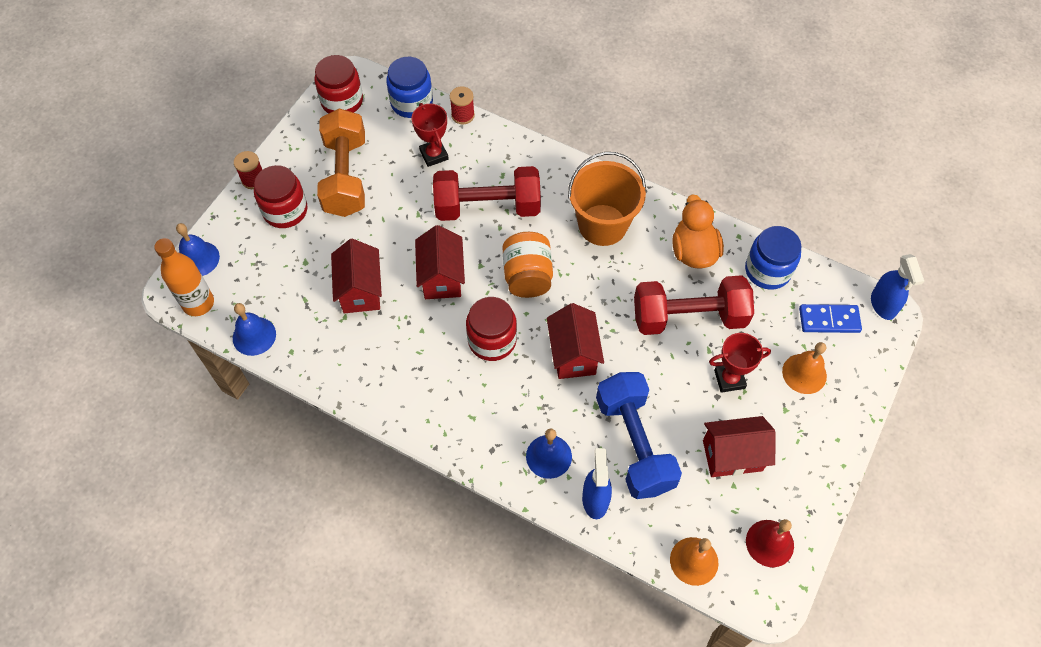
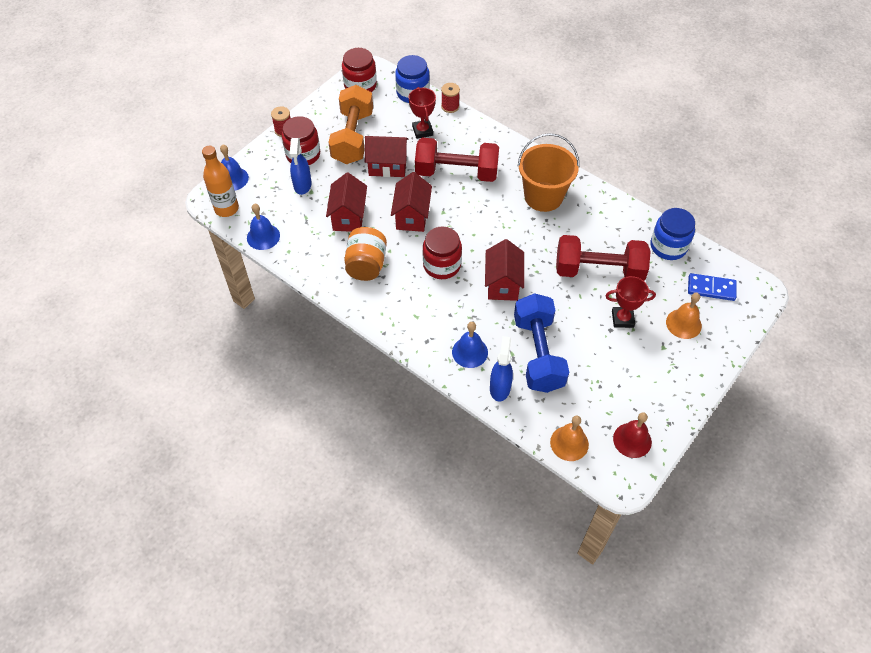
camera: 10 degrees right, 5 degrees down
(527, 276) = (478, 224): orange jar -> orange jar (366, 265)
(693, 251) = (611, 225): orange duck -> none
(732, 455) = (614, 373): red house -> red house (387, 166)
(883, 305) = (757, 284): blue spray bottle -> blue spray bottle (302, 185)

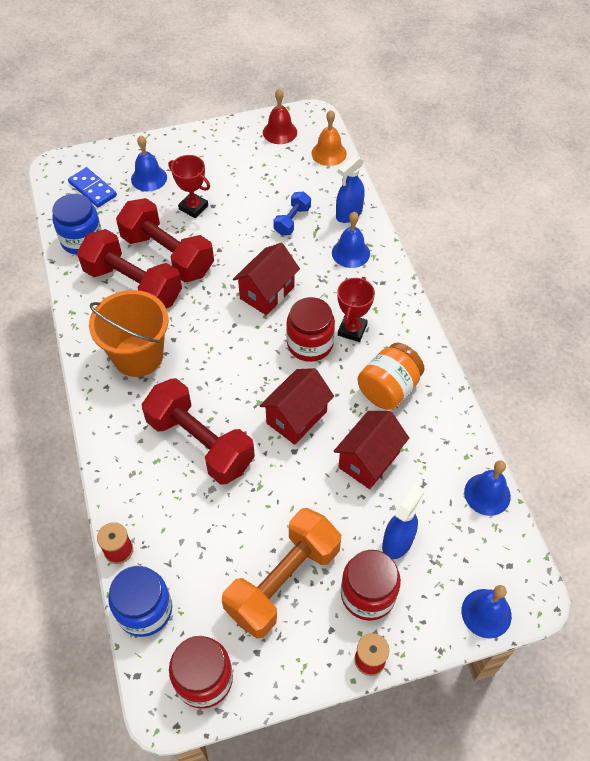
camera: 145 degrees left, 0 degrees up
(226, 209) = (516, 565): orange bottle -> none
(387, 166) = (273, 503): red house -> none
(422, 131) = (187, 532): red trophy -> red trophy (352, 330)
(538, 353) = (292, 221): blue dumbbell -> blue dumbbell, size x0.49
(597, 236) = (133, 285): none -> red dumbbell
(683, 323) = (149, 178): orange bell -> blue bell

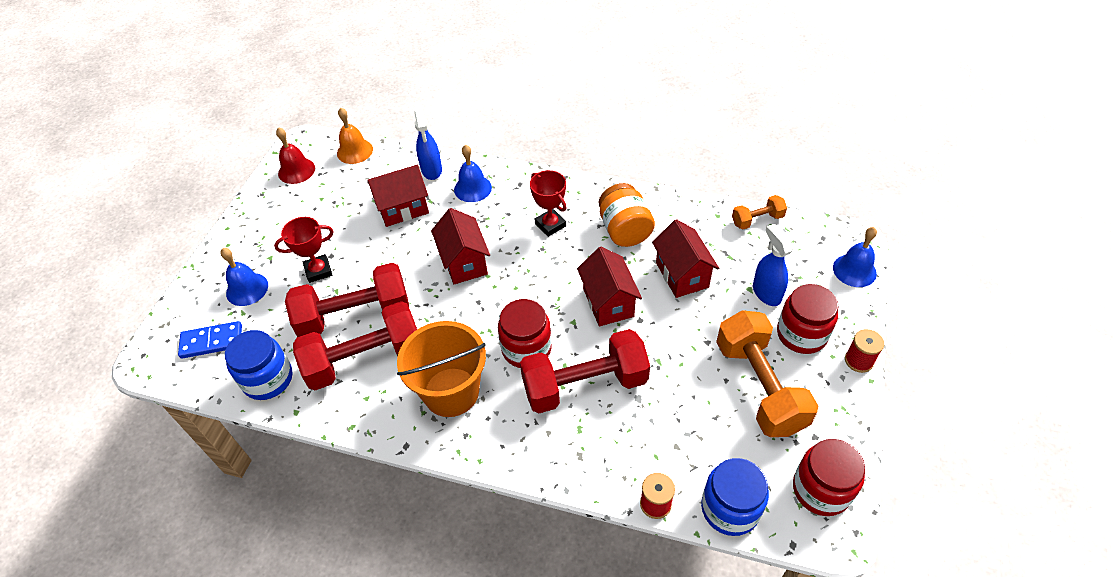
camera: 55 degrees left, 5 degrees down
(292, 221) = (403, 209): blue dumbbell -> red house
(310, 344) = (542, 258): red jar -> red jar (526, 348)
(487, 494) = (757, 220): blue bell -> orange dumbbell

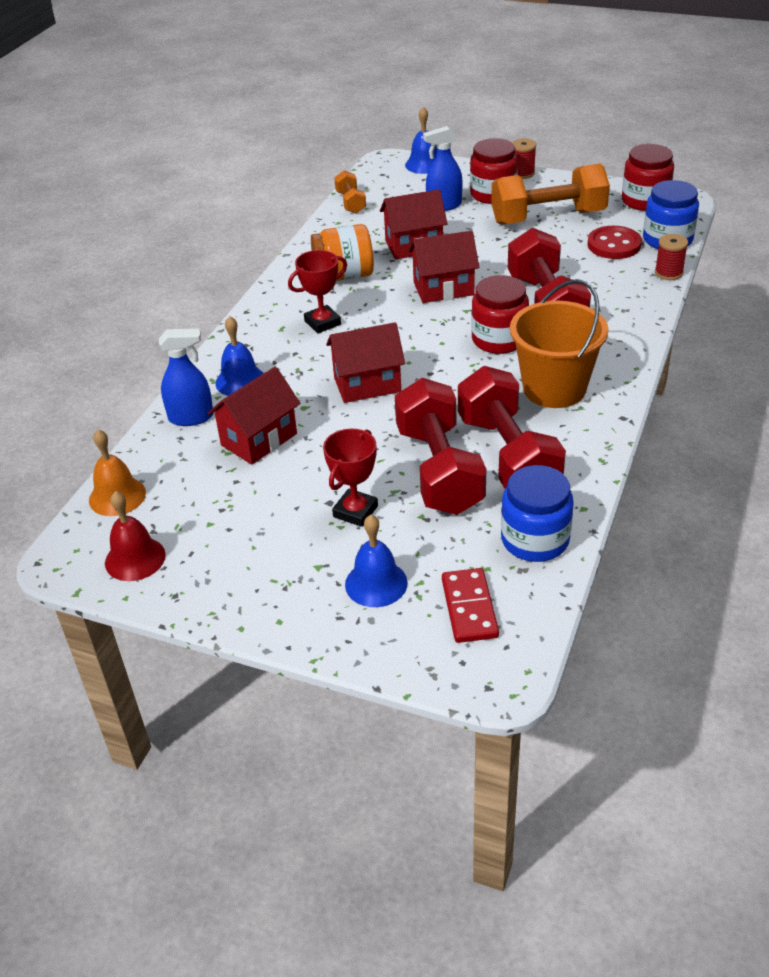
camera: 85 degrees left, 10 degrees down
(212, 341) = (469, 608): blue domino -> red domino
(318, 271) = (355, 511): red trophy -> red trophy turned 45 degrees clockwise
(403, 209) = (259, 439): red house -> red house turned 60 degrees clockwise
(709, 450) = (614, 245): none -> red button

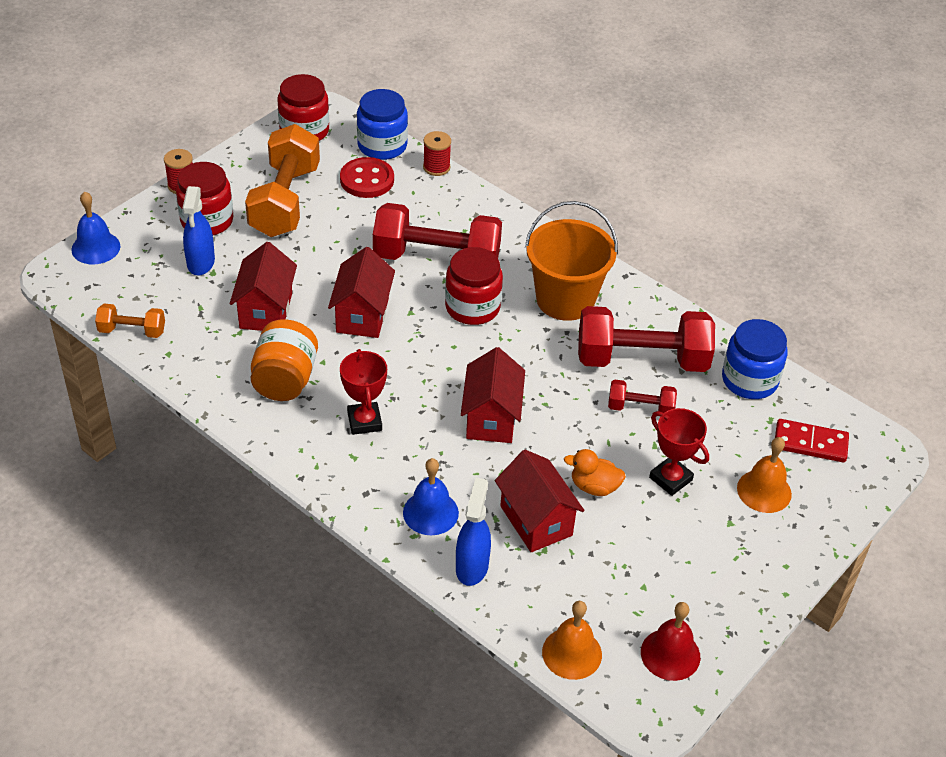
camera: 75 degrees left, 5 degrees up
(318, 464) = (594, 487): none -> orange duck
(376, 583) = (764, 491): blue bell -> orange bell
(439, 470) = (640, 408): red dumbbell -> red dumbbell, size x0.49

